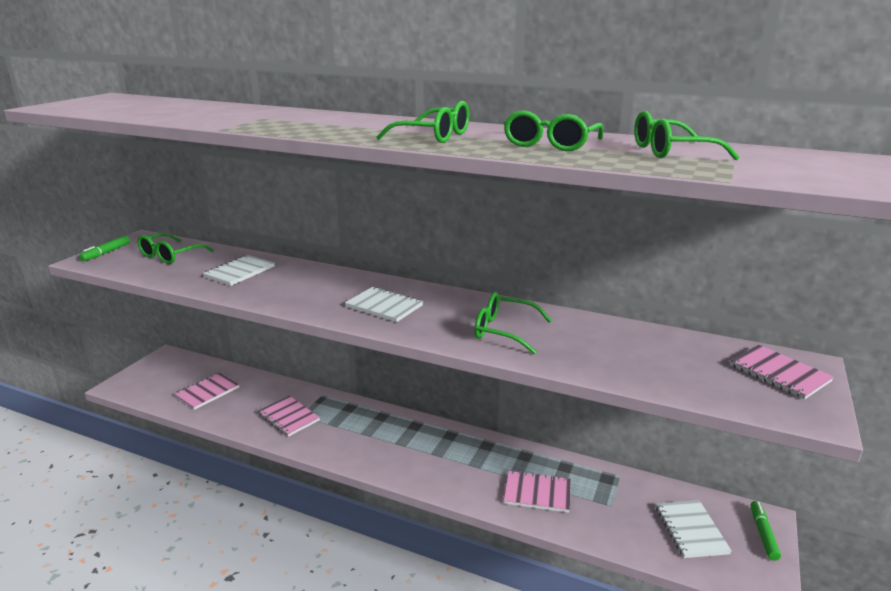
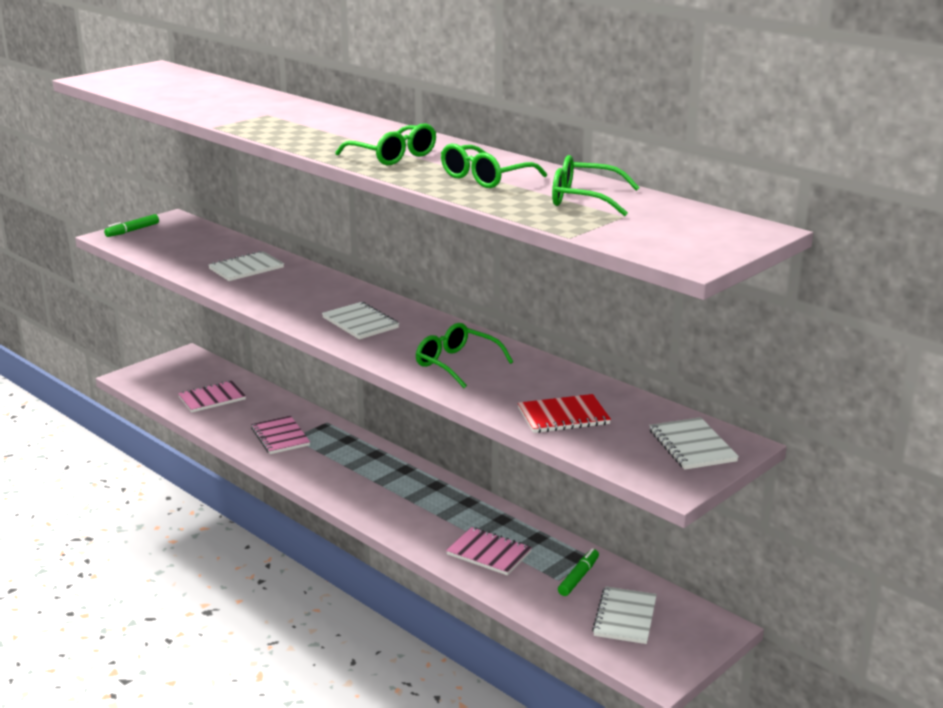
camera: 20 degrees right, 0 degrees up
(170, 256) = (190, 242): green glasses -> none
(646, 365) = (563, 416): none -> red notebook
(763, 534) = (702, 638): green marker -> green marker (578, 577)
(779, 373) = (692, 446): pink notebook -> white notebook

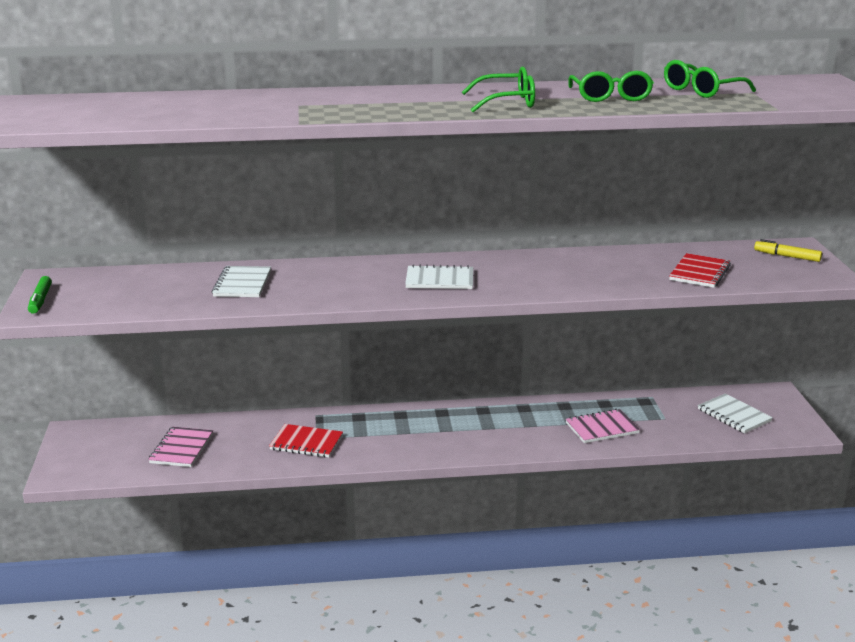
camera: 50 degrees left, 0 degrees up
(280, 437) = (306, 443): pink notebook -> red notebook
(456, 364) = (568, 274): green glasses -> none
(578, 577) = (670, 410): green marker -> none
(692, 446) = (787, 256): white notebook -> yellow marker

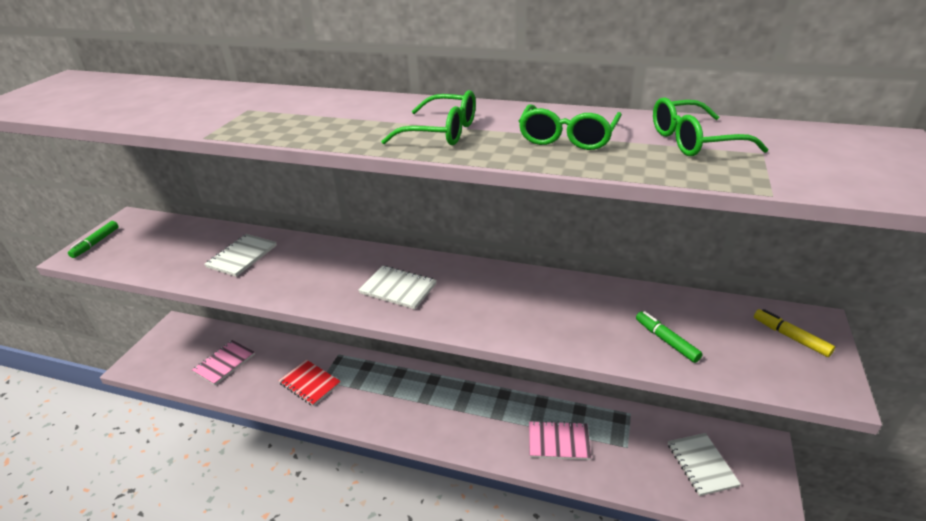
camera: 25 degrees right, 10 degrees up
(699, 273) = (666, 341): red notebook -> green marker

